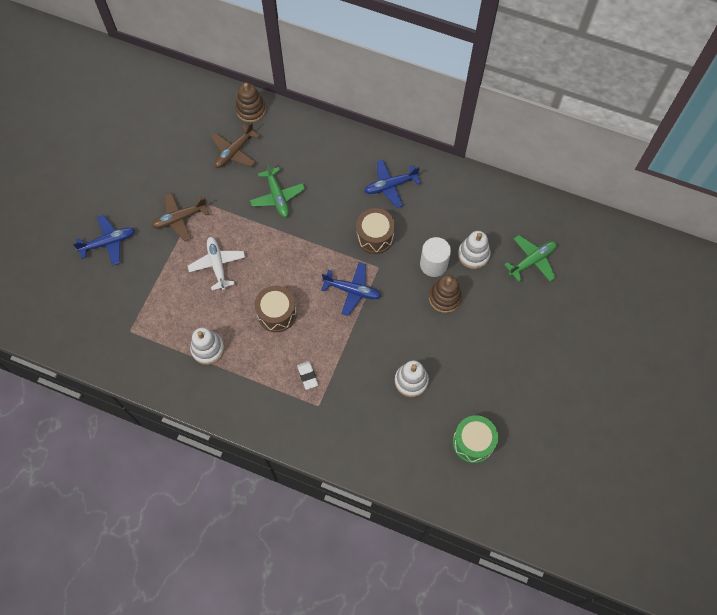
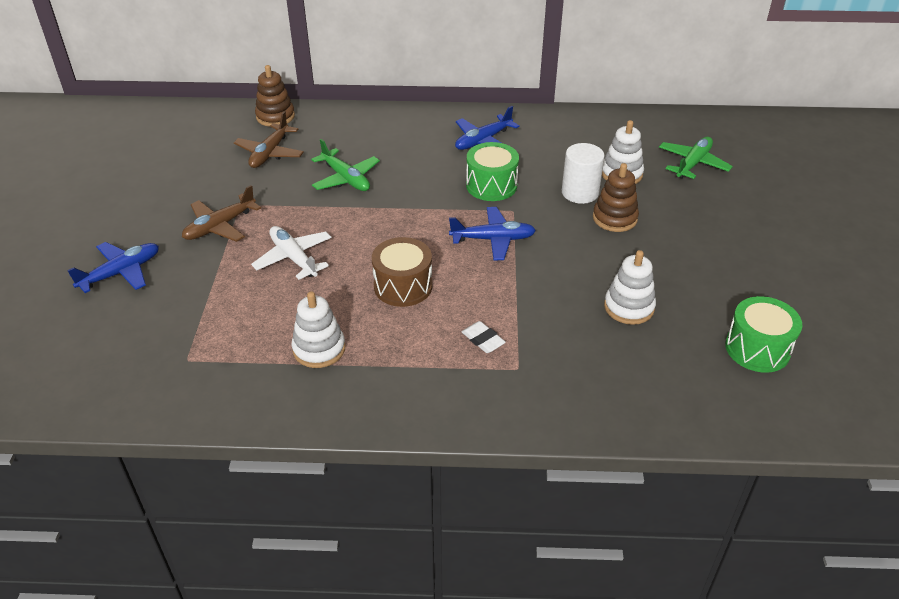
camera: 20 degrees left, 25 degrees down
(375, 236) = (491, 185): brown drum -> green drum

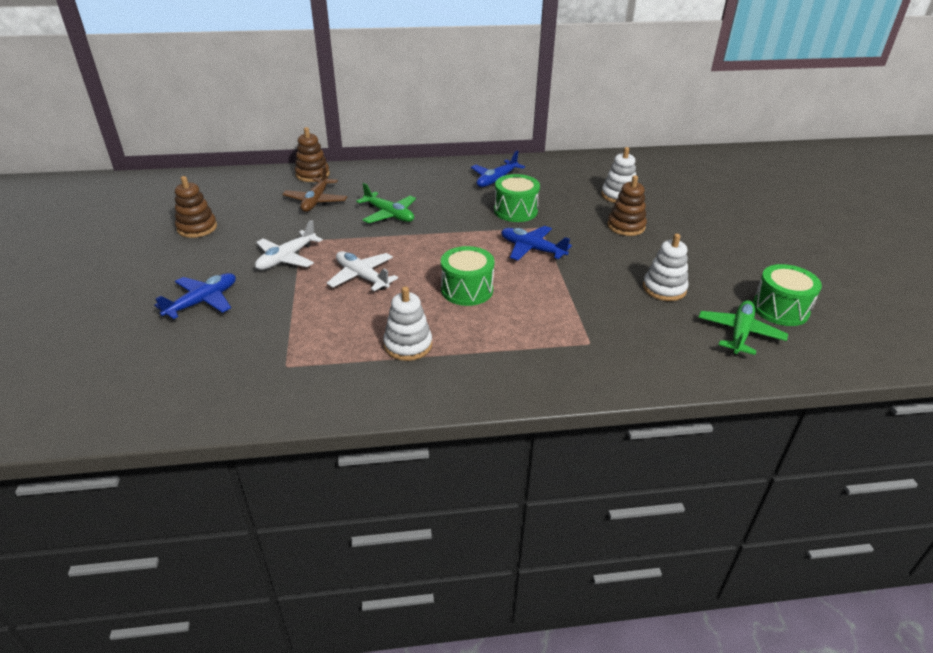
camera: 10 degrees left, 5 degrees down
(135, 178) = (197, 228): none -> brown stacking toy
(219, 226) = (286, 258): brown plane -> white plane
(403, 286) = (467, 290): brown drum -> green drum
(483, 340) = (551, 324): white eraser -> none
(493, 239) = (532, 249): blue plane -> blue plane turned 135 degrees counterclockwise
(580, 193) = (590, 211): white cylinder -> none
(693, 163) = (672, 185): green plane -> green plane (740, 333)

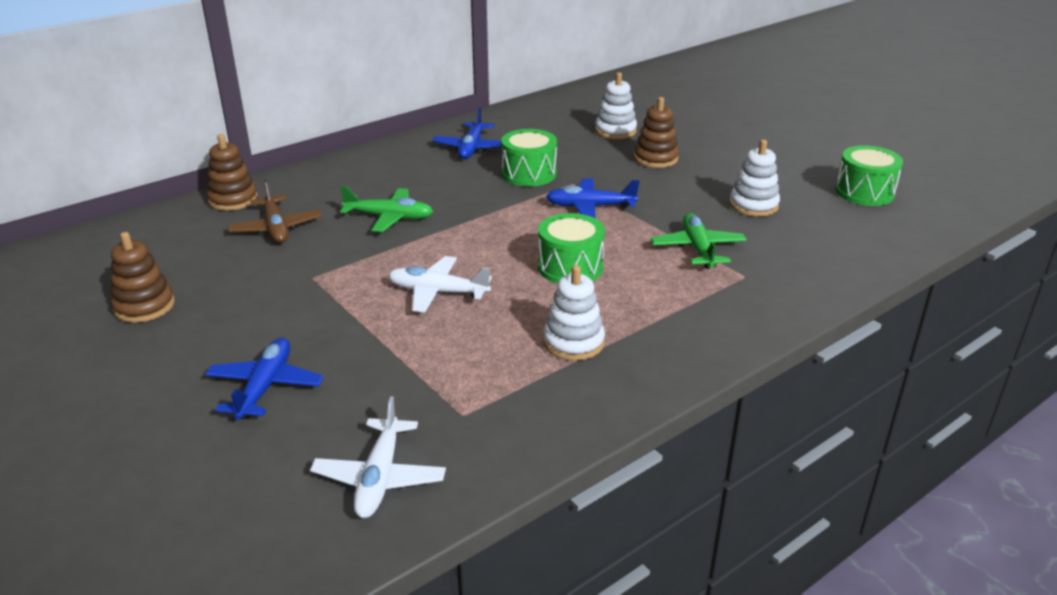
camera: 30 degrees left, 5 degrees down
(286, 258) = (317, 302): white plane -> white plane (379, 478)
(740, 333) = (856, 223): green plane -> green plane (698, 249)

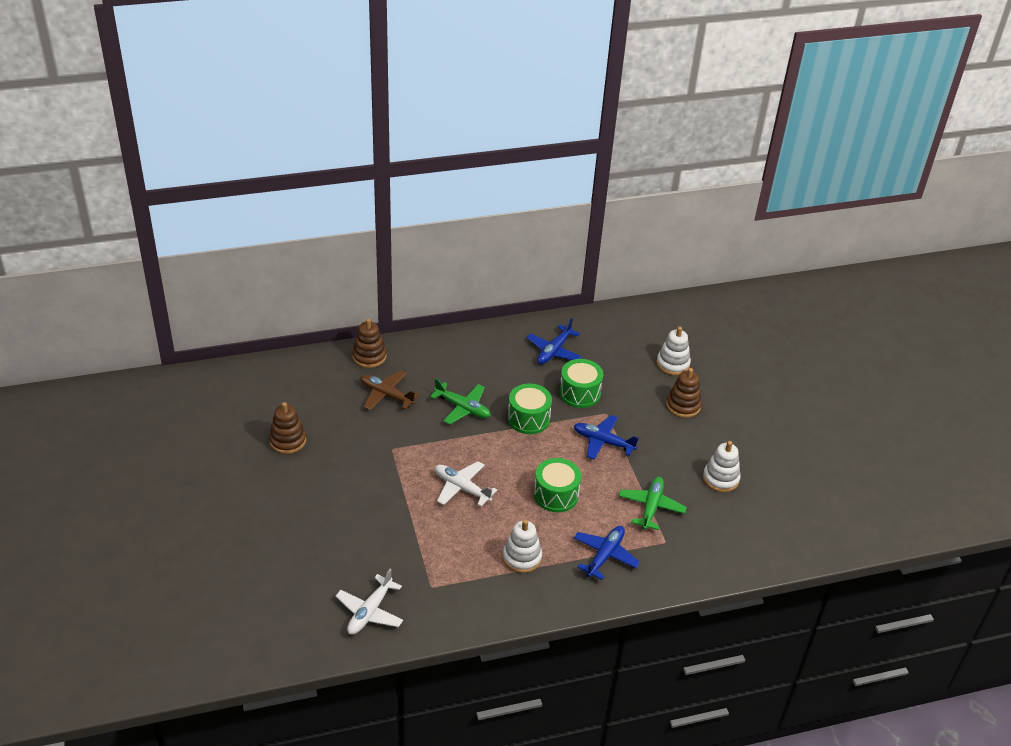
camera: 20 degrees right, 10 degrees up
(266, 386) = (334, 528): blue plane -> blue plane (605, 555)
(276, 228) = (386, 395): brown plane -> brown plane turned 120 degrees clockwise
(864, 192) = (814, 493): green drum -> green drum (528, 418)

